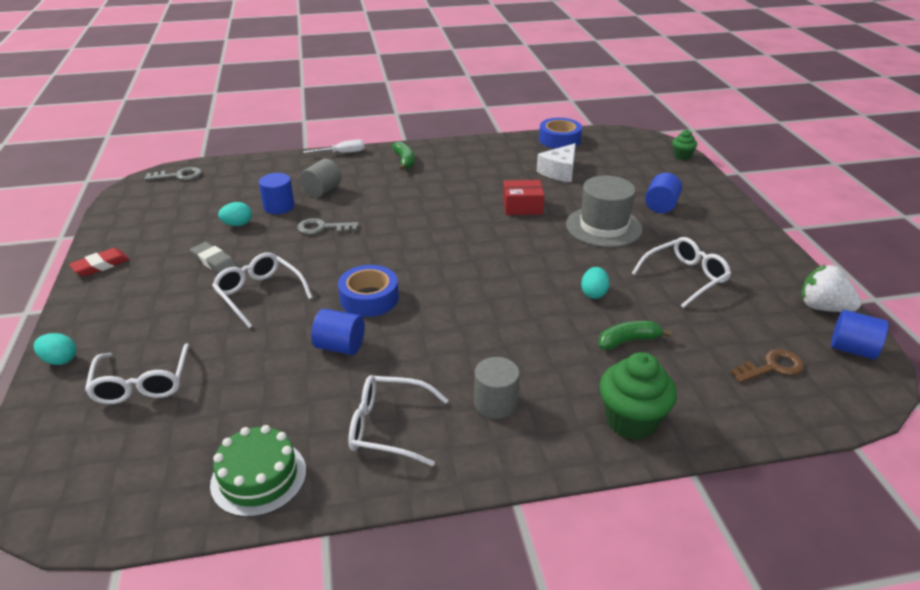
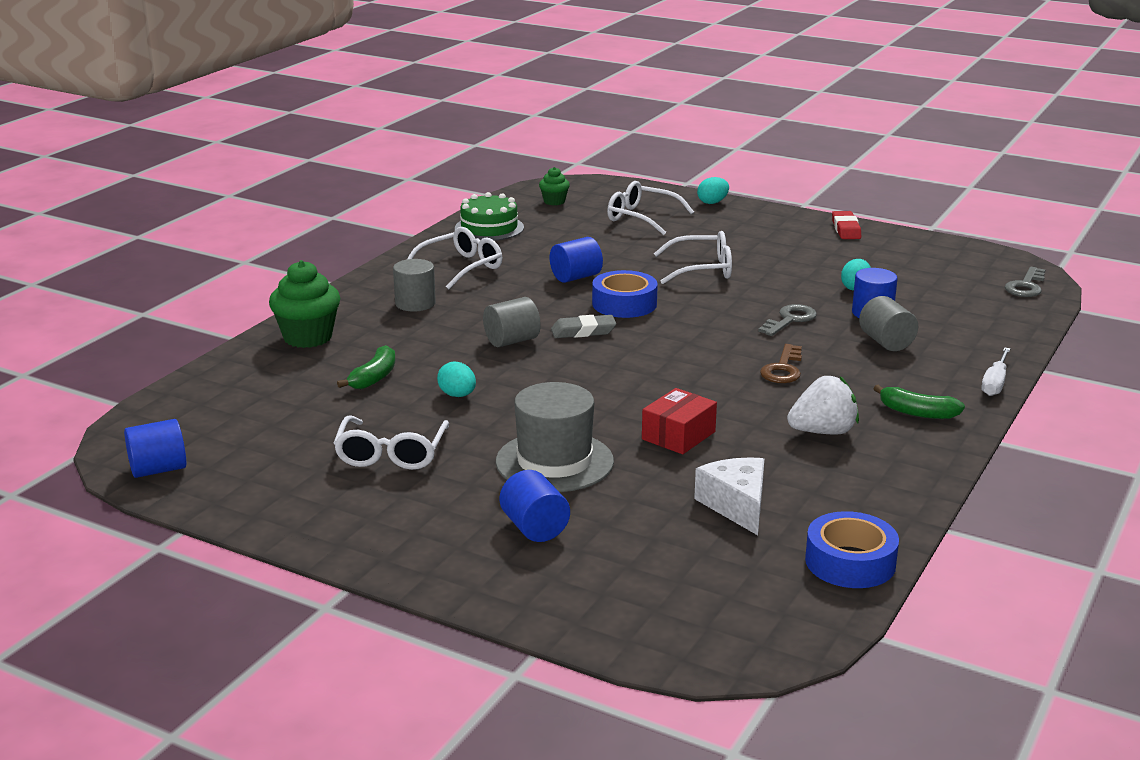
camera: 130 degrees right, 10 degrees down
(214, 261) = (789, 265): grey eraser -> grey eraser (583, 331)
(493, 314) = (512, 341): none -> grey cylinder
(682, 156) = (638, 646): green cupcake -> green cupcake (554, 201)
(772, 367) = (227, 418): brown key -> brown key (783, 369)
(823, 307) = (214, 497): white strawberry -> white strawberry (823, 432)

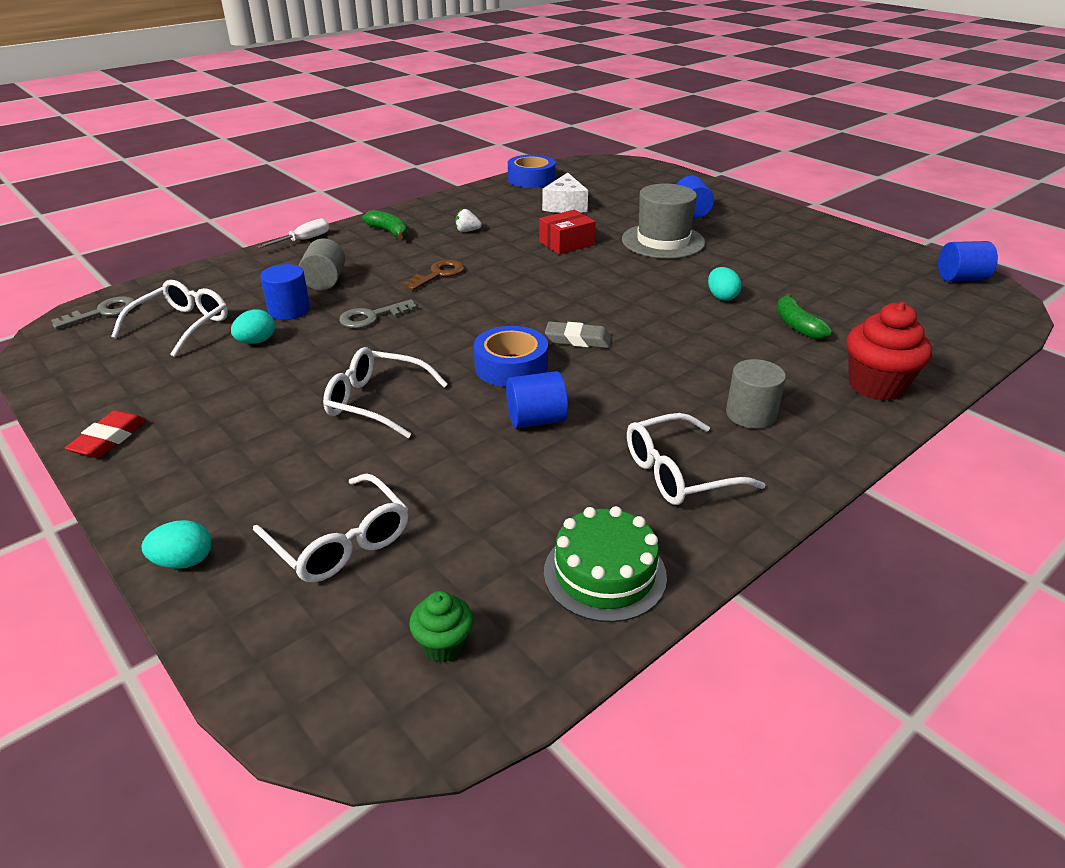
camera: 160 degrees left, 10 degrees up
(308, 337) = (876, 386): green cupcake -> red cupcake
(374, 378) = (797, 325): green banana -> green banana turned 60 degrees counterclockwise
(391, 454) = (780, 263): white glasses -> white glasses (182, 325)
(512, 341) = (654, 341): grey cylinder -> none
(823, 432) = (467, 231): white strawberry -> white strawberry, size x0.53

